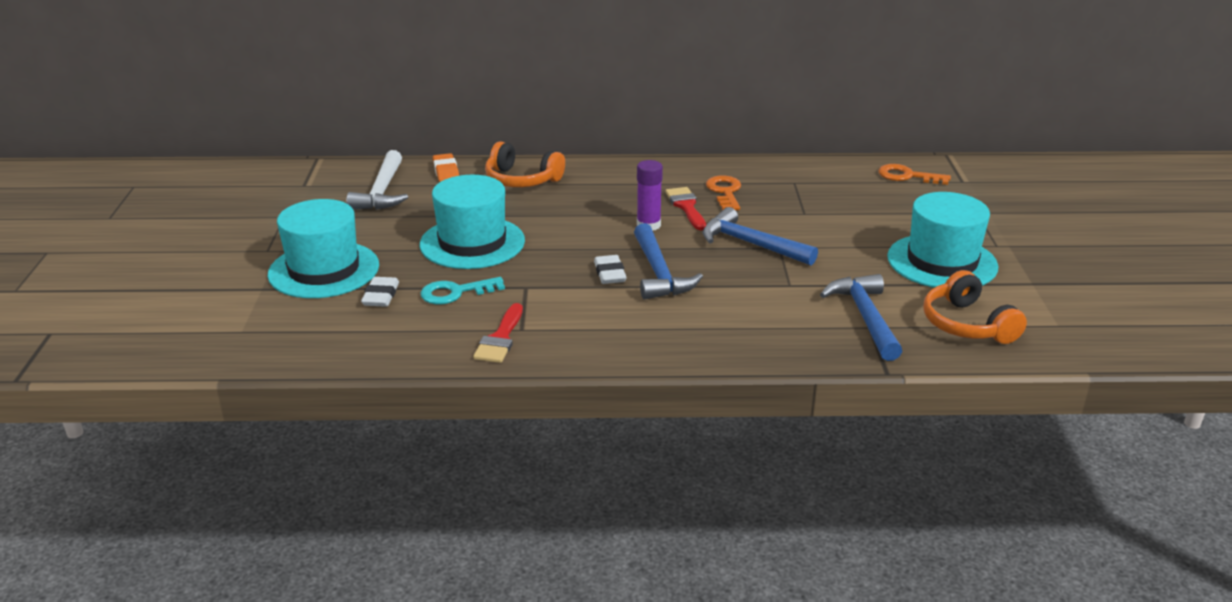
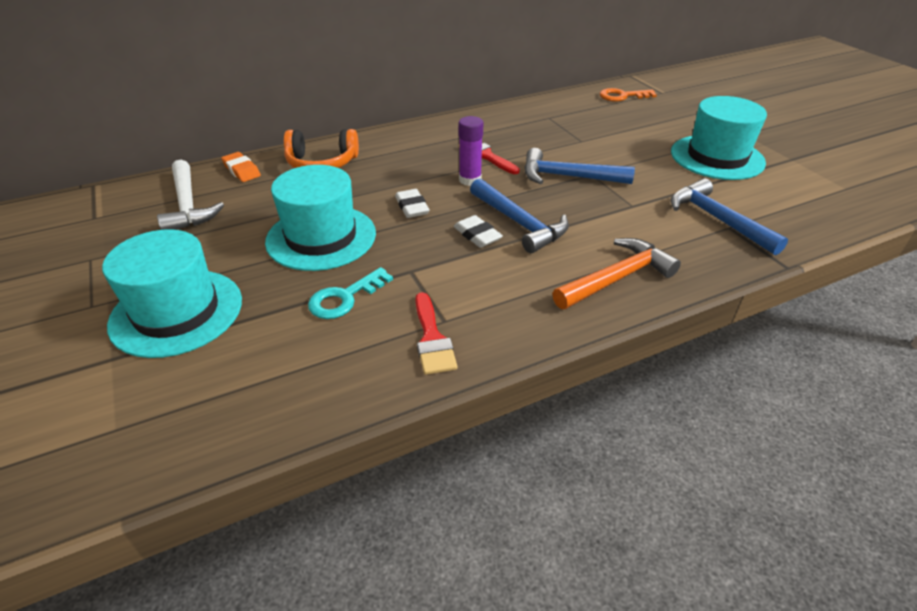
camera: 25 degrees left, 10 degrees up
(381, 296) = (265, 326): white eraser -> white eraser (412, 207)
(704, 338) = (617, 278): none -> orange hammer
(725, 192) = (505, 136): orange key -> none
(967, 324) = (791, 205): orange headphones -> none

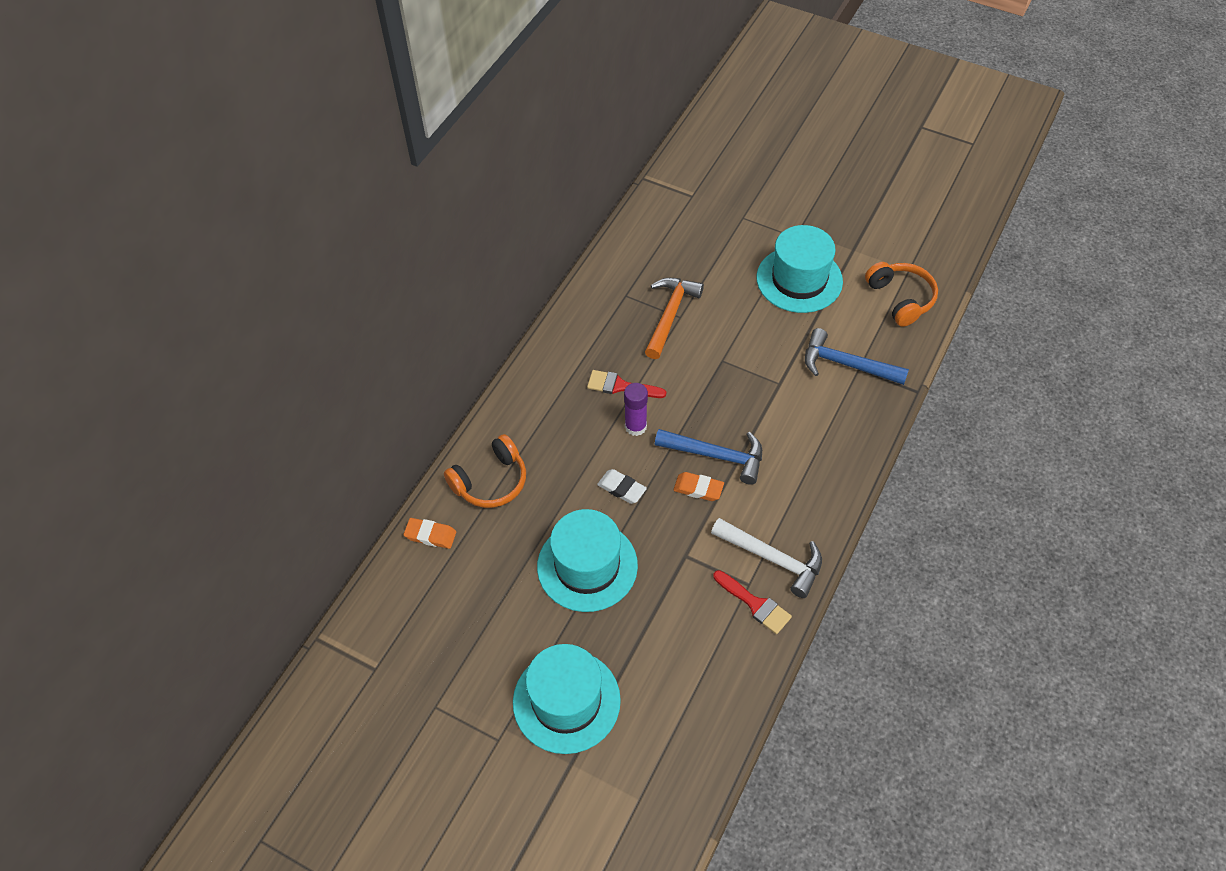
camera: 35 degrees left, 15 degrees up
(188, 205) = (438, 604): white hammer -> white hammer (773, 559)
(345, 298) = (666, 610): turquoise key -> none
(477, 235) = (698, 489): white eraser -> orange eraser
(568, 177) = (707, 375): blue hammer -> none
(617, 278) = (823, 472): orange hammer -> orange hammer (670, 315)
(622, 96) = (663, 222): orange key -> none
(821, 201) = (901, 298): none -> orange headphones

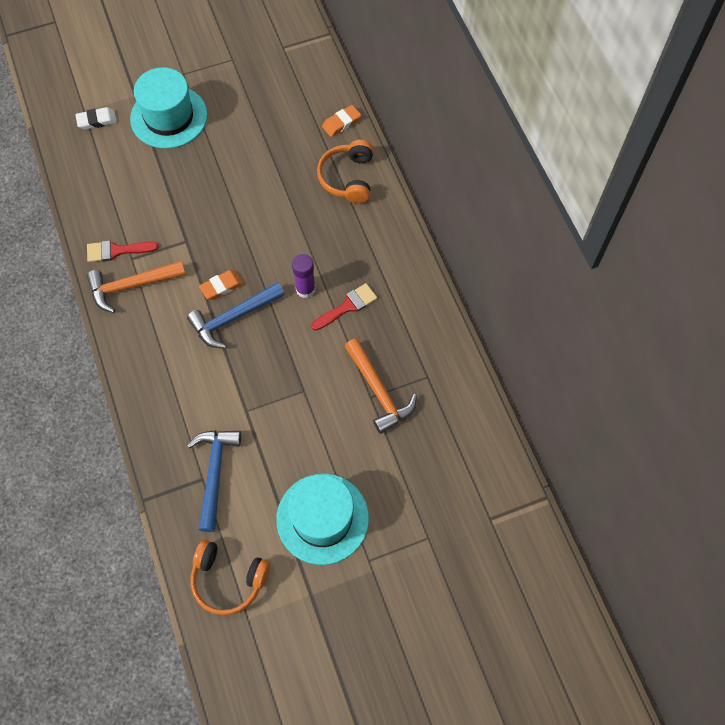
camera: 130 degrees right, 10 degrees up
(587, 566) = (236, 185): turquoise hat -> none
(621, 488) = (268, 244): white eraser -> white eraser (97, 120)
(773, 559) = (131, 286): white hammer -> orange hammer
(846, 364) = (214, 473): blue hammer -> blue hammer turned 60 degrees counterclockwise

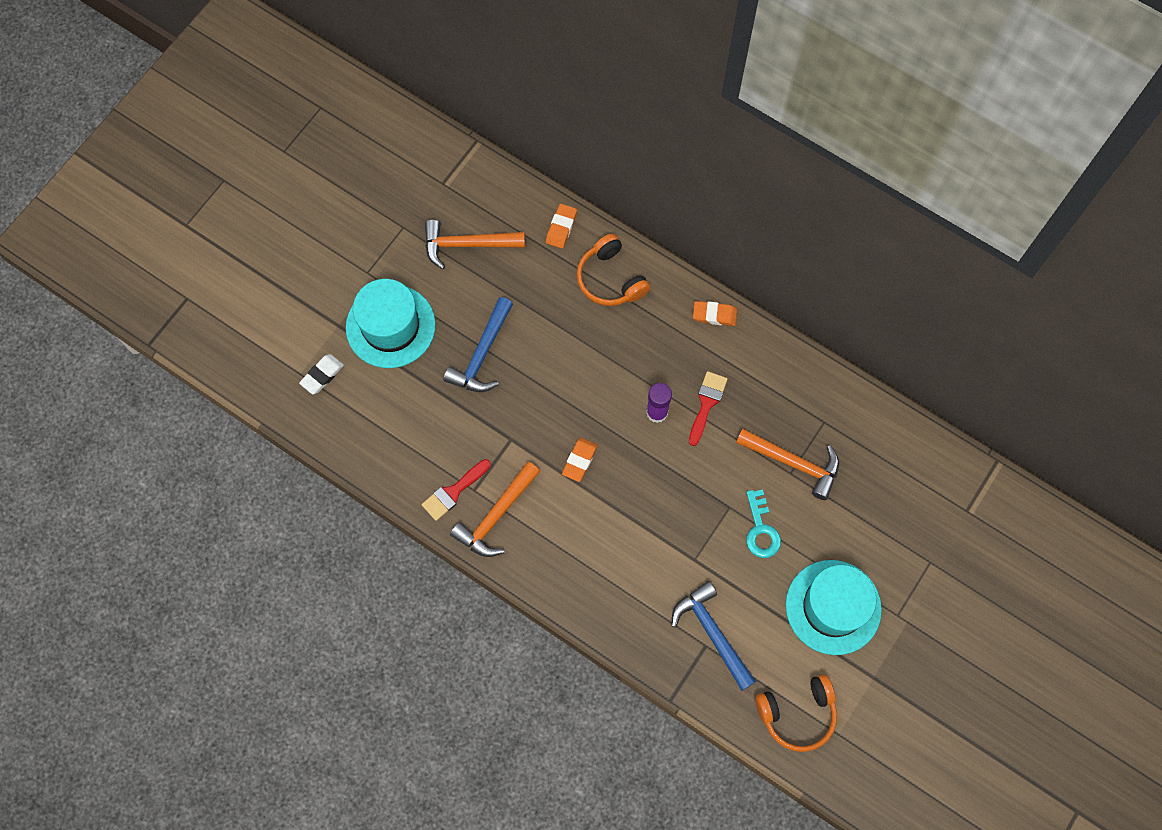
camera: 35 degrees left, 5 degrees up
(233, 318) = (614, 483): blue hammer -> blue hammer (482, 354)
(265, 95) = (467, 245): none -> orange hammer
(314, 423) = (761, 529): none -> turquoise key
(405, 248) = (714, 315): none -> orange eraser

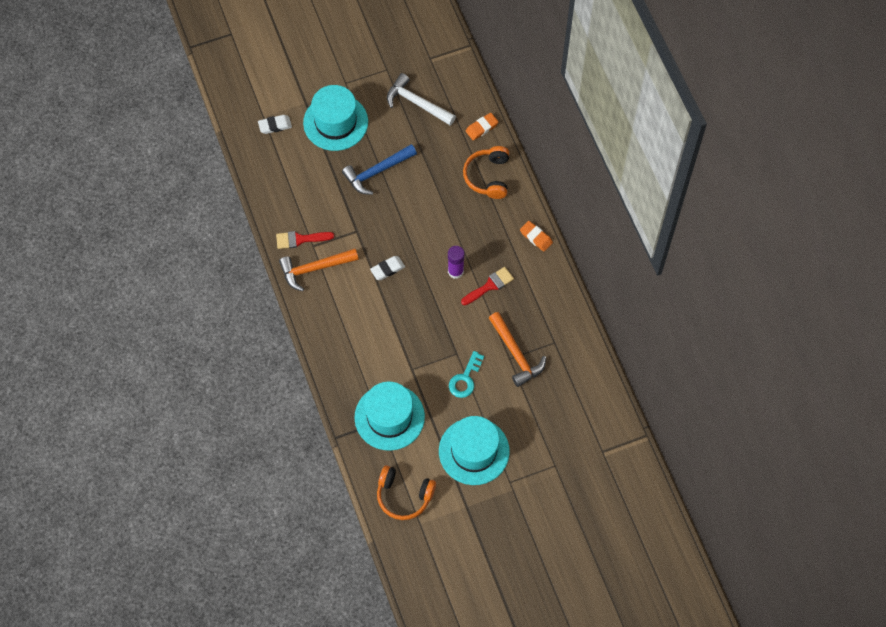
camera: 35 degrees right, 5 degrees down
(467, 245) = (417, 103): orange hammer -> white hammer
(579, 460) = (387, 269): orange eraser -> white eraser
(712, 633) = (389, 417): blue hammer -> turquoise hat

